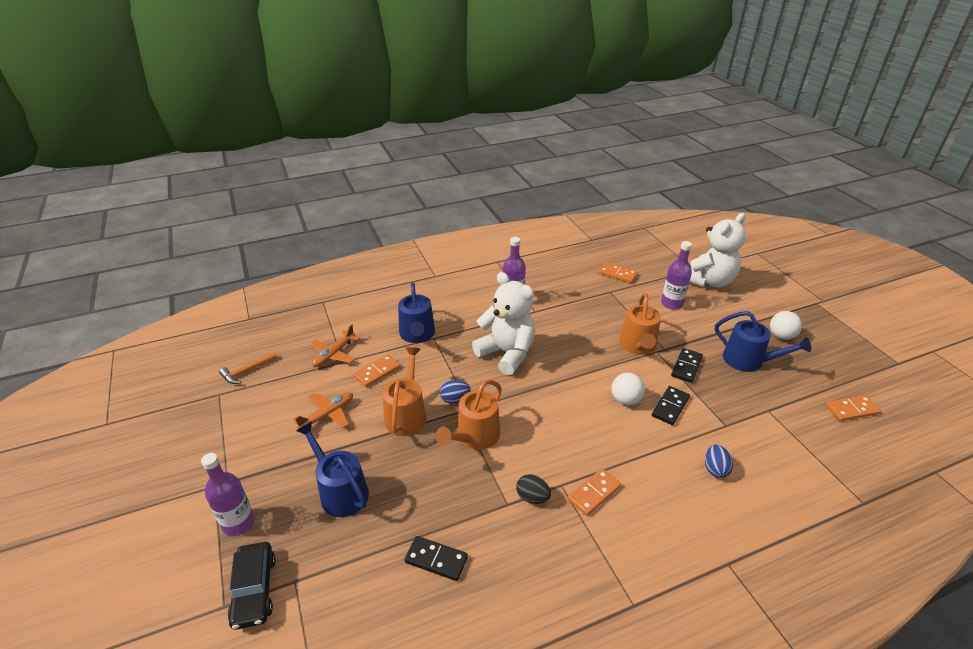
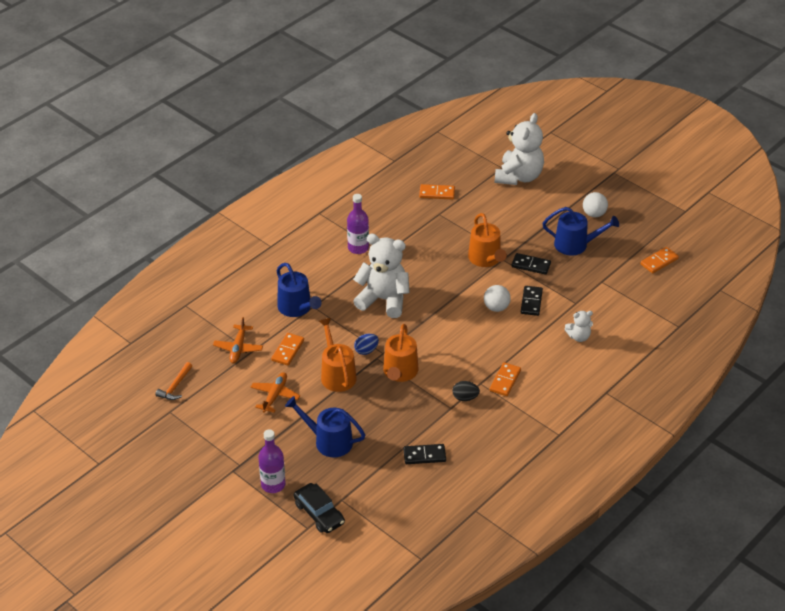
camera: 25 degrees left, 5 degrees up
(672, 303) = (496, 210): purple bottle -> none
(686, 367) = (531, 265): black domino -> black domino turned 75 degrees counterclockwise
(715, 469) = (578, 337): blue egg -> white teddy bear

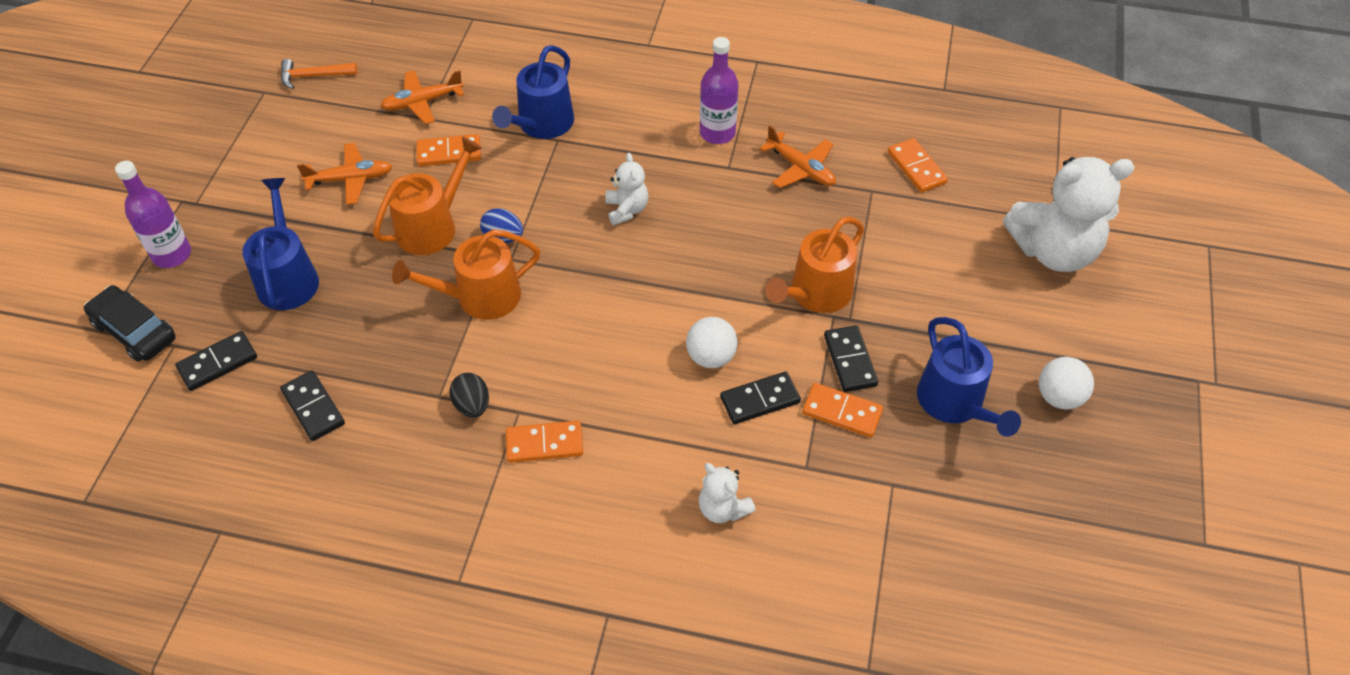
camera: 60 degrees right, 10 degrees up
(319, 513) = (134, 331): black car -> black car turned 105 degrees clockwise
(367, 485) = (218, 363): none -> black domino
(383, 300) = (627, 210): white teddy bear -> white teddy bear, size x0.49
(406, 230) = (801, 168): none -> orange plane
(659, 261) = (1022, 558): orange domino -> orange domino (842, 412)

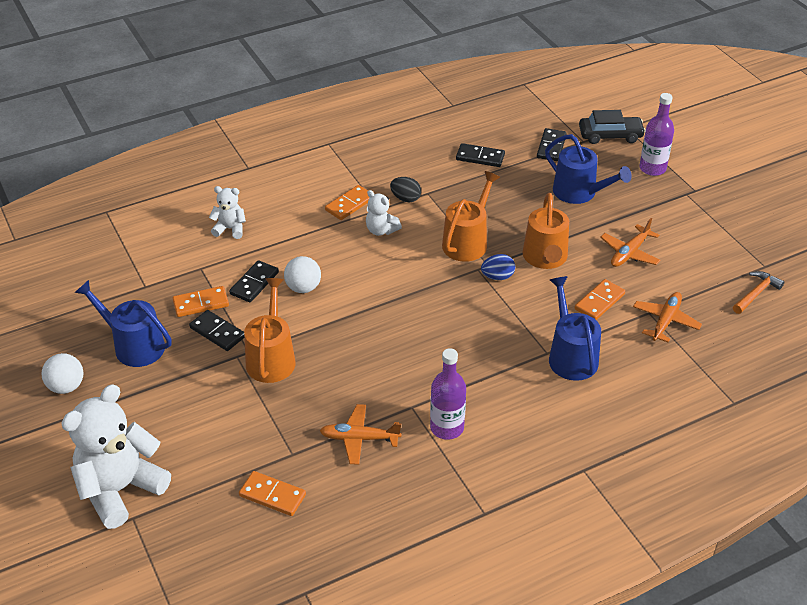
camera: 140 degrees right, 10 degrees down
(627, 210) = (445, 336): white teddy bear -> white teddy bear (381, 230)

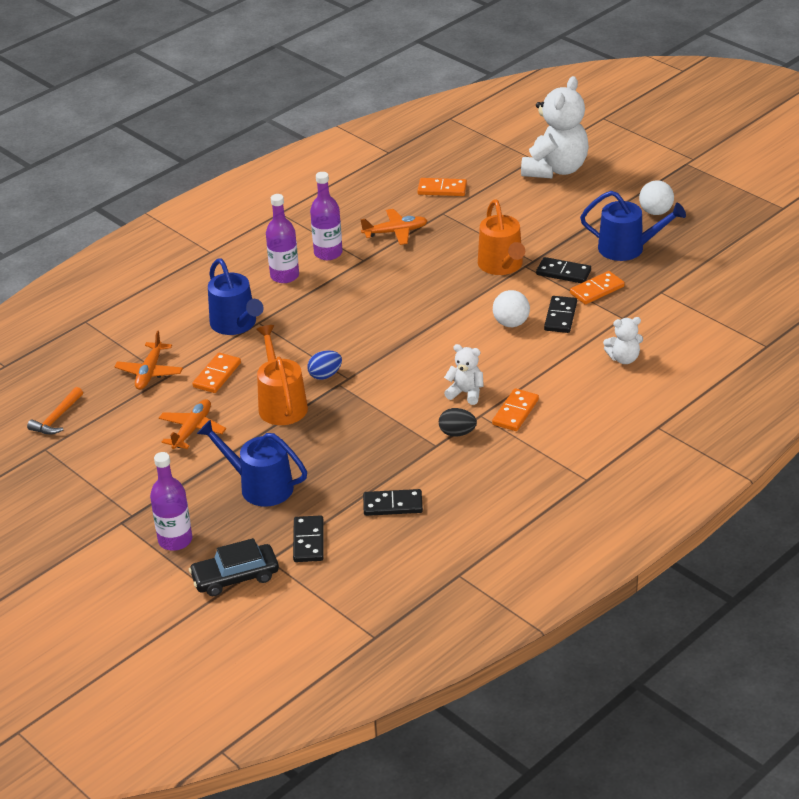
camera: 165 degrees right, 5 degrees down
(467, 242) = (369, 402): orange watering can -> none
(504, 407) = (284, 276): none -> purple bottle

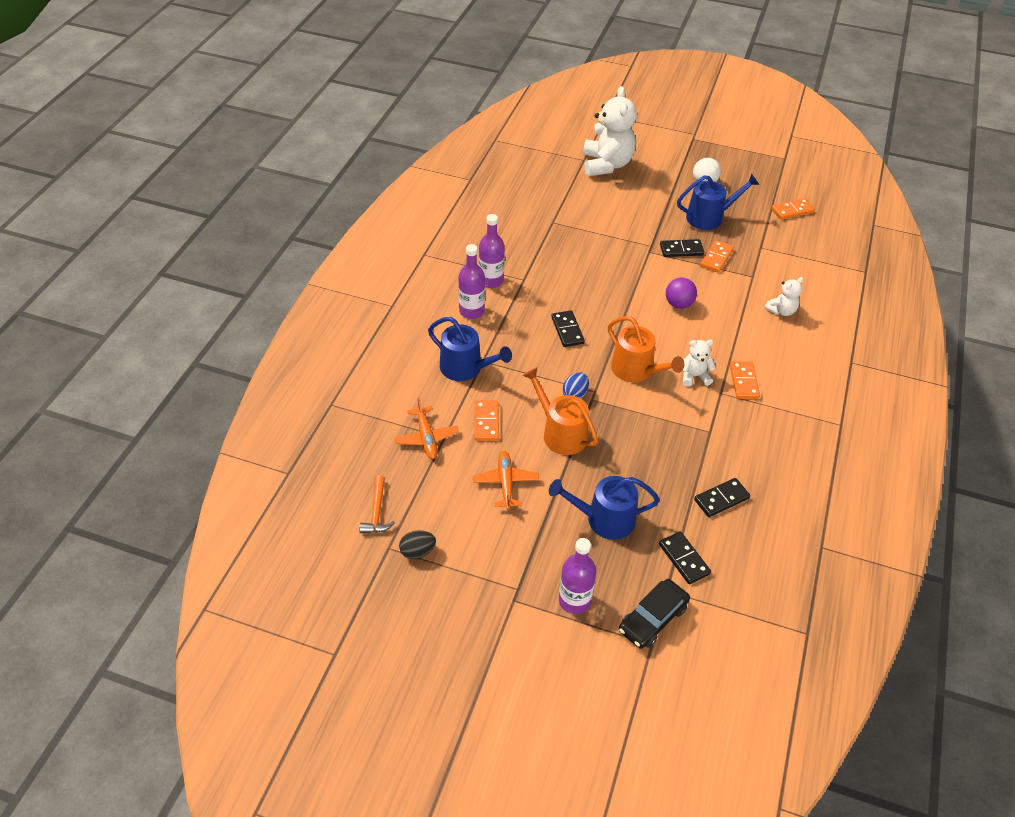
camera: 30 degrees left, 10 degrees up
(395, 232) = (530, 248): orange plane -> none
(442, 189) = (536, 202): orange domino -> orange domino (792, 210)
(457, 433) = (717, 415): black egg -> black egg (417, 551)
(502, 265) = (632, 256): orange watering can -> orange watering can (636, 370)
(511, 323) = (678, 304): white ball -> purple ball
(560, 316) = (709, 288): black domino -> black domino (567, 330)

